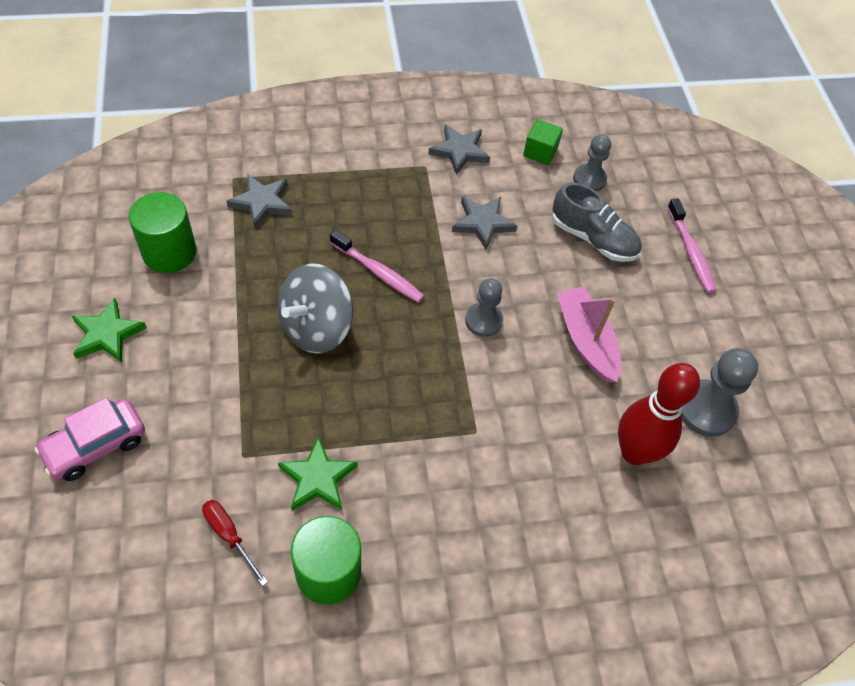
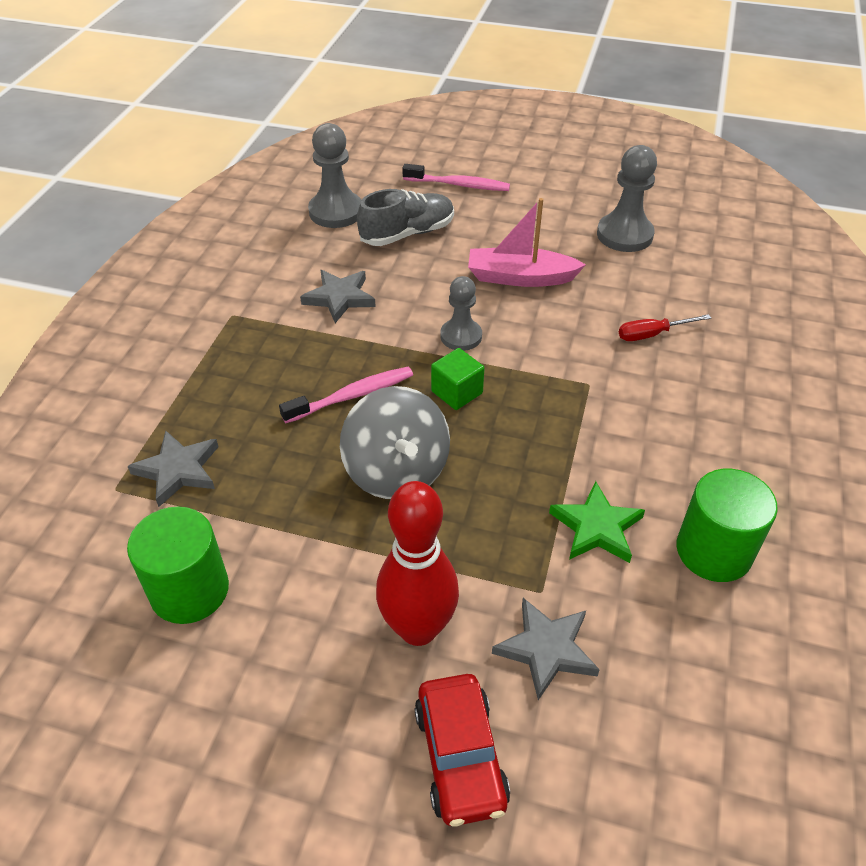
camera: 60 degrees left, 10 degrees down
(95, 445) = (460, 757): pink car -> red car
(107, 334) = (283, 700): green star -> none
(229, 536) = (643, 633): red screwdriver -> red screwdriver (652, 334)
(459, 151) = (232, 283): grey star -> grey star (546, 649)
(540, 152) = (278, 230): green cube -> green cube (457, 392)
(589, 179) = (336, 212): grey pawn -> grey pawn, size x1.51
(634, 452) = (651, 289): red bowling pin -> red bowling pin (418, 628)

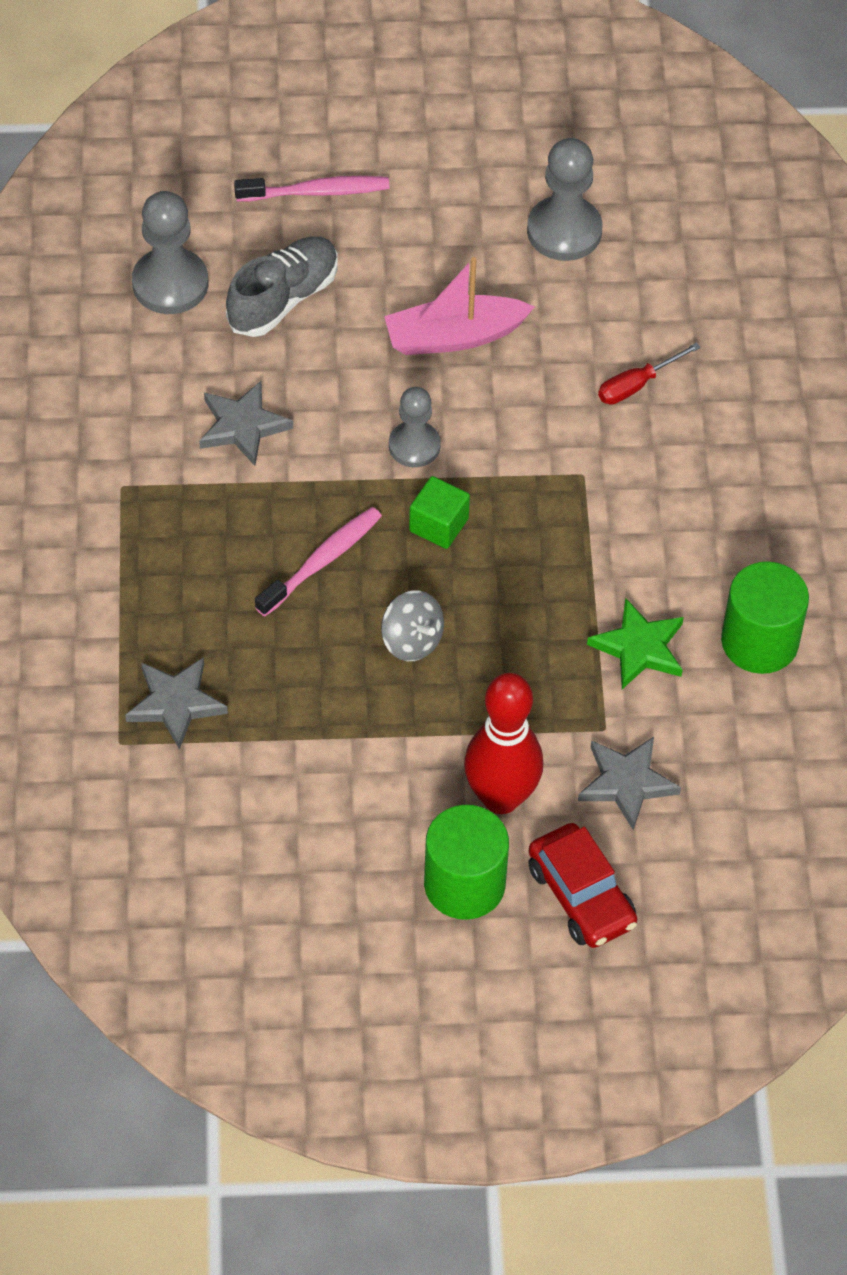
camera: 20 degrees left, 10 degrees up
(189, 590) = (262, 824): green cylinder -> green cylinder (464, 884)
(396, 471) = (412, 640): grey spinning top -> grey spinning top, size x0.58

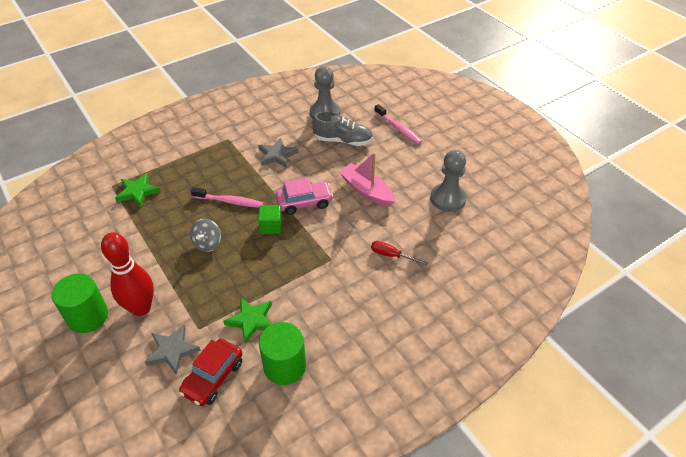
camera: 60 degrees right, 10 degrees down
(176, 703) = (137, 192): grey star -> green star
(414, 446) = (304, 203): grey pawn -> pink car
(581, 896) = (99, 362): red car -> red car (213, 377)

